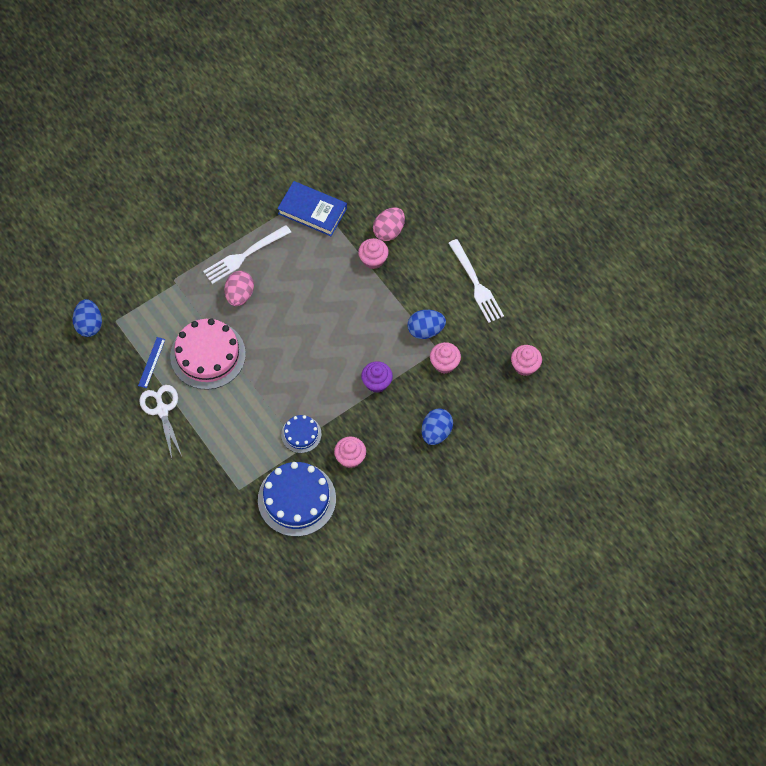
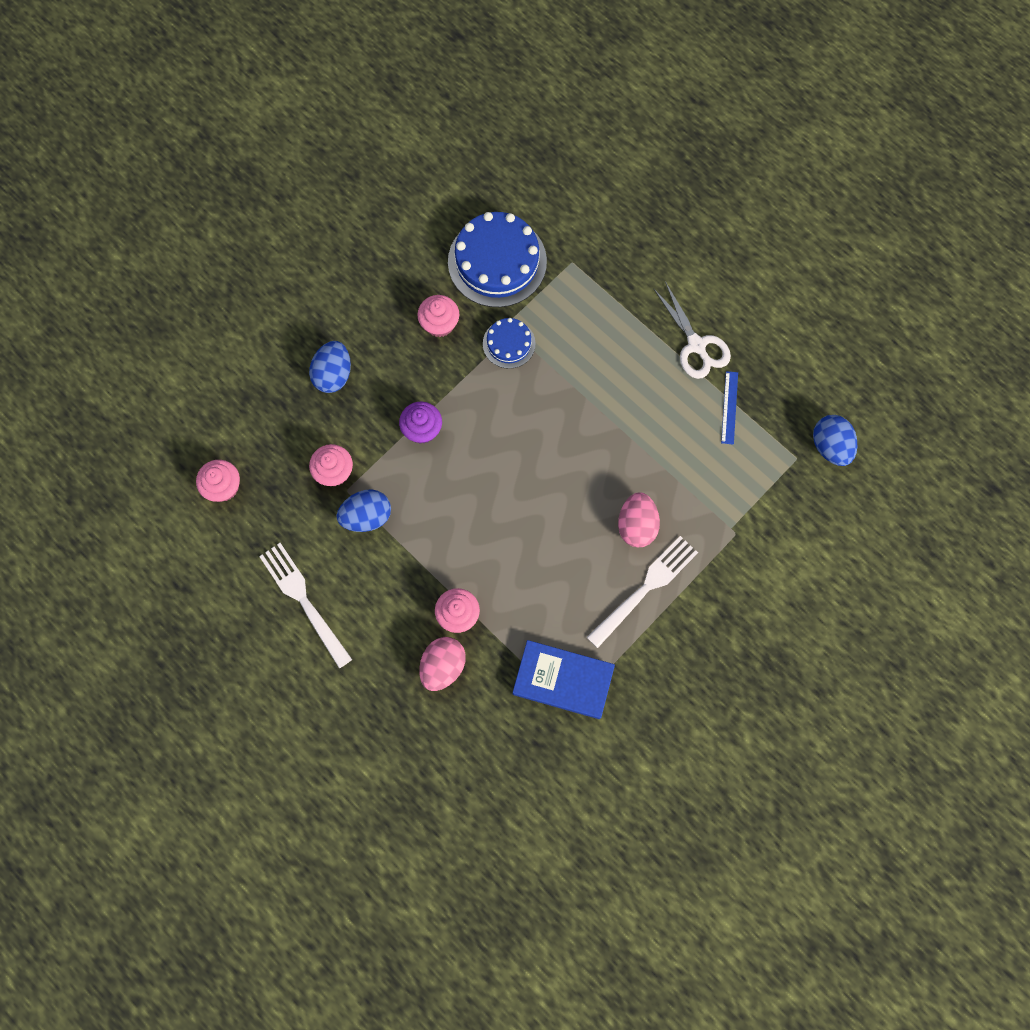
camera: 170 degrees right, 10 degrees up
(208, 355) = (657, 430): pink cake -> none

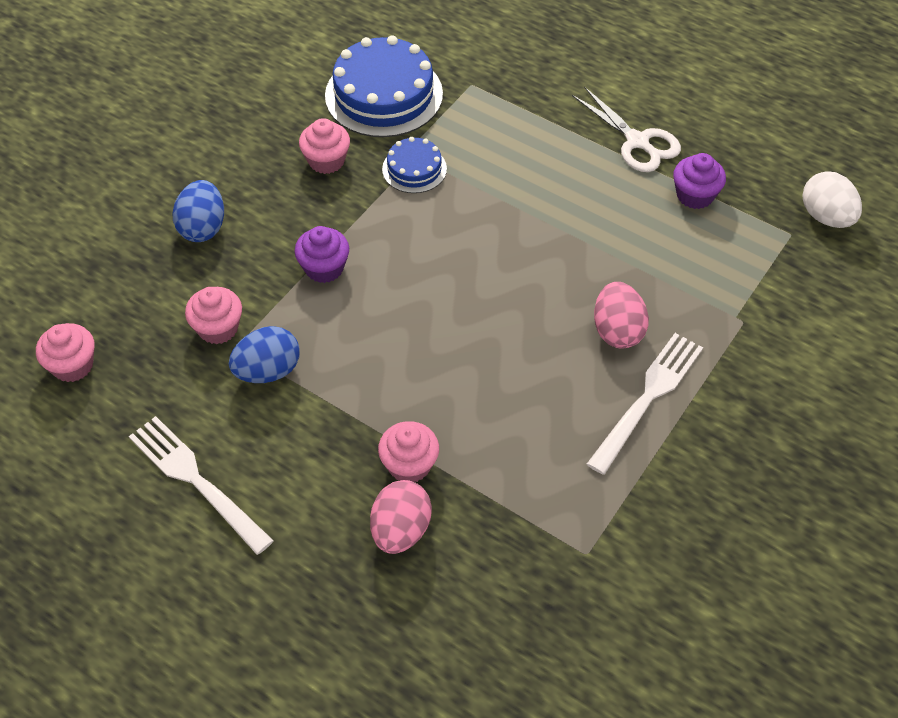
camera: 10 degrees left, 20 degrees down
(563, 680) = (568, 521): blue book -> none
(729, 407) = (695, 195): blue ruler -> purple cupcake
(830, 446) = (826, 217): blue egg -> white egg

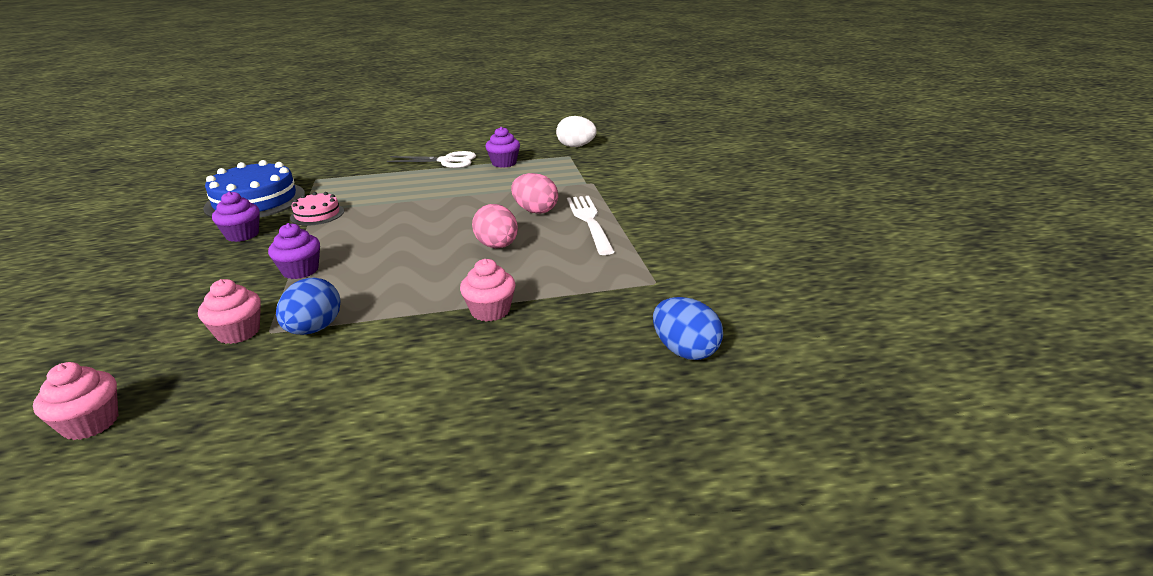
camera: 45 degrees left, 25 degrees down
(196, 481) = (320, 412): white fork -> none
(203, 227) = (162, 298): blue egg -> blue egg (685, 351)
(326, 161) = (242, 235): pink cupcake -> purple cupcake
(401, 530) = (529, 339): pink egg -> pink egg (497, 246)
(414, 169) = (317, 214): blue cake -> pink cake

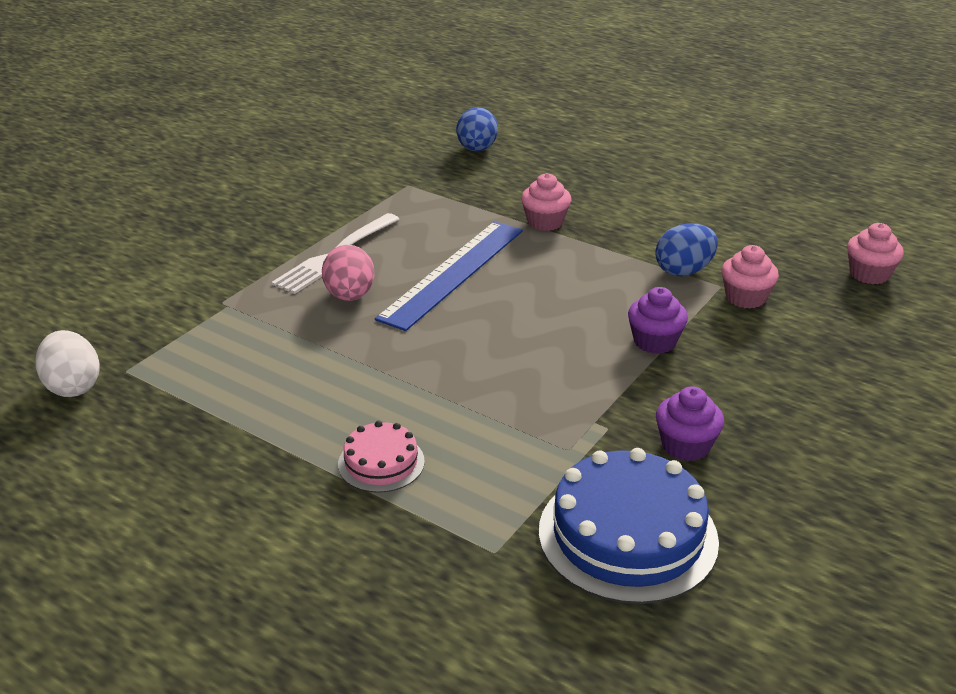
camera: 135 degrees left, 5 degrees up
(317, 214) = (568, 436): pink cake -> pink cake (381, 463)
(447, 161) = (267, 469): white scissors -> none
(497, 246) = (453, 273): pink egg -> blue ruler
(504, 163) = (218, 408): purple cupcake -> none

